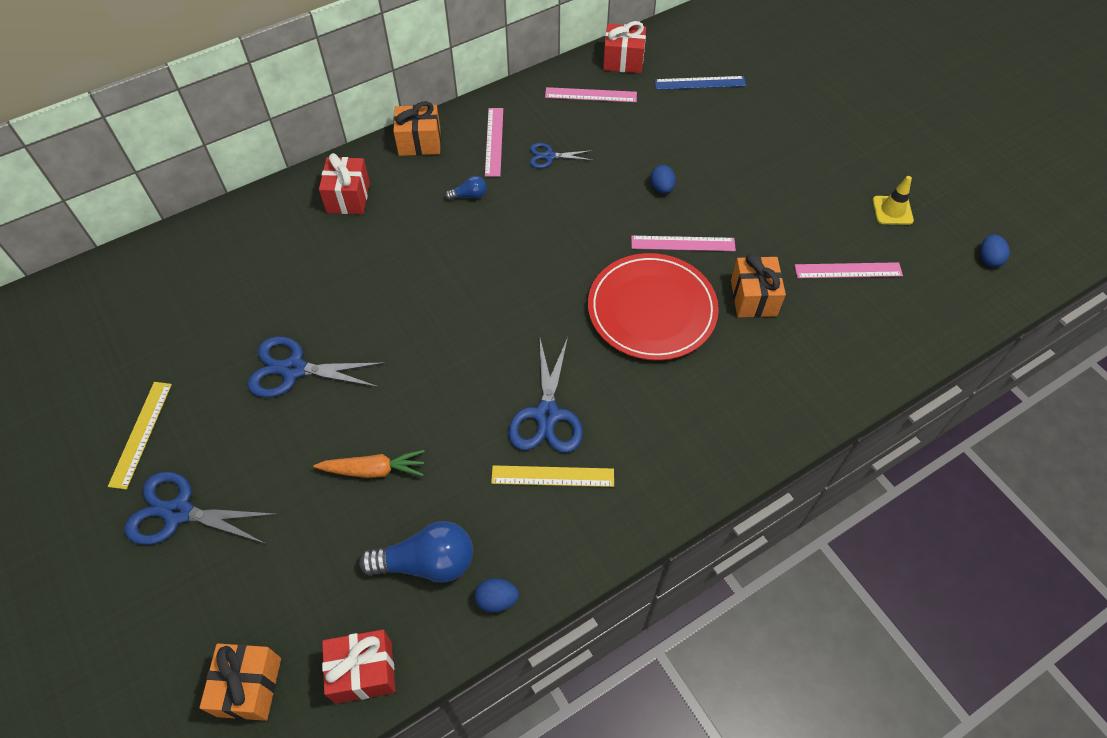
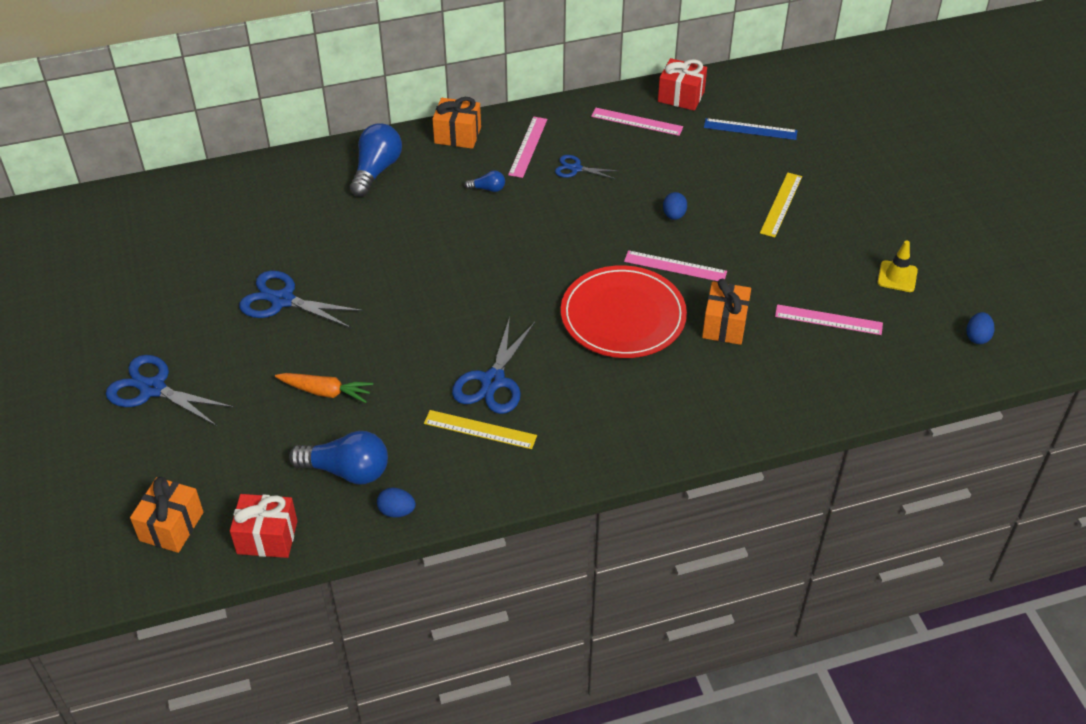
camera: 15 degrees right, 10 degrees down
(141, 434) = (139, 324): yellow ruler -> yellow ruler (781, 204)
(348, 197) = (376, 170): red gift -> blue light bulb

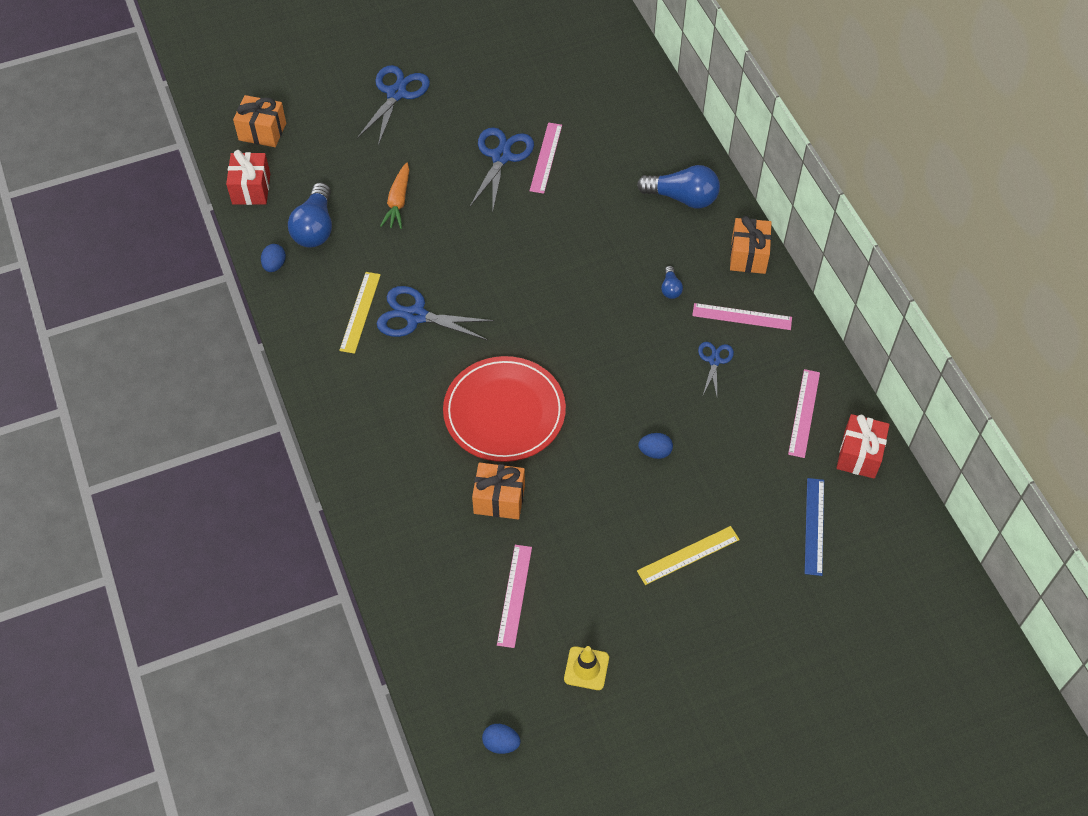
camera: 85 degrees right, 10 degrees up
(675, 266) = (578, 454): pink ruler -> pink ruler (546, 157)
(781, 204) = (688, 555): yellow ruler -> yellow ruler turned 45 degrees counterclockwise

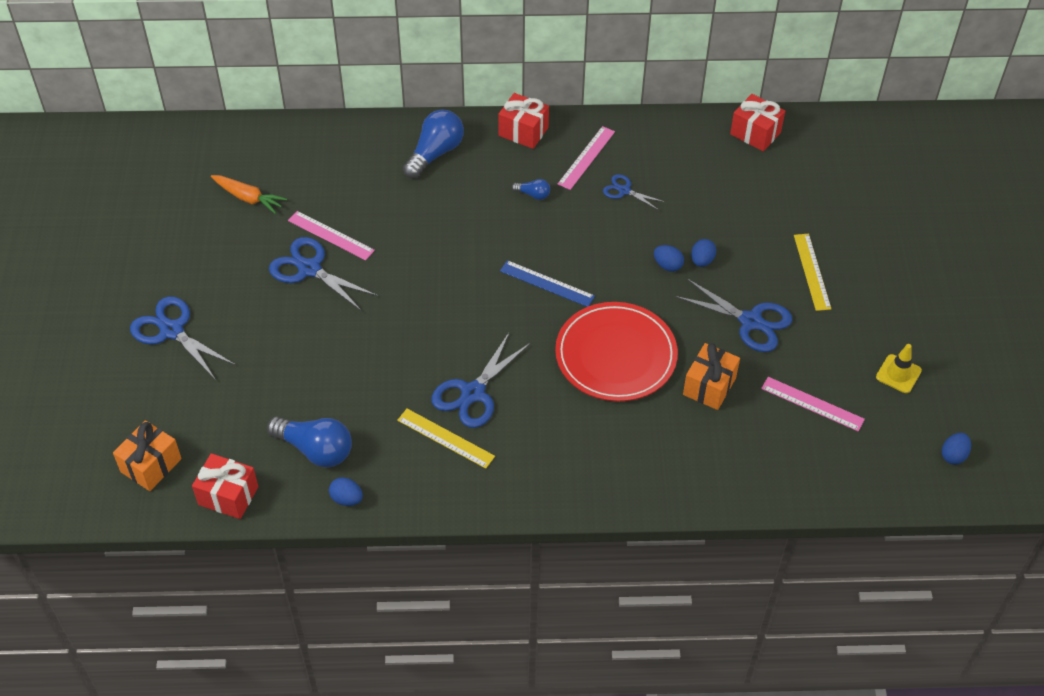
camera: 70 degrees left, 5 degrees down
(398, 201) = (320, 368): orange carrot -> orange carrot (248, 198)
(596, 515) = (751, 321): none -> blue scissors
(634, 424) = (667, 265): none -> blue egg
(748, 256) = (523, 131): orange gift -> red gift
(804, 413) = (701, 152): pink ruler -> none
(814, 526) = (811, 183): blue ruler -> blue ruler (547, 283)

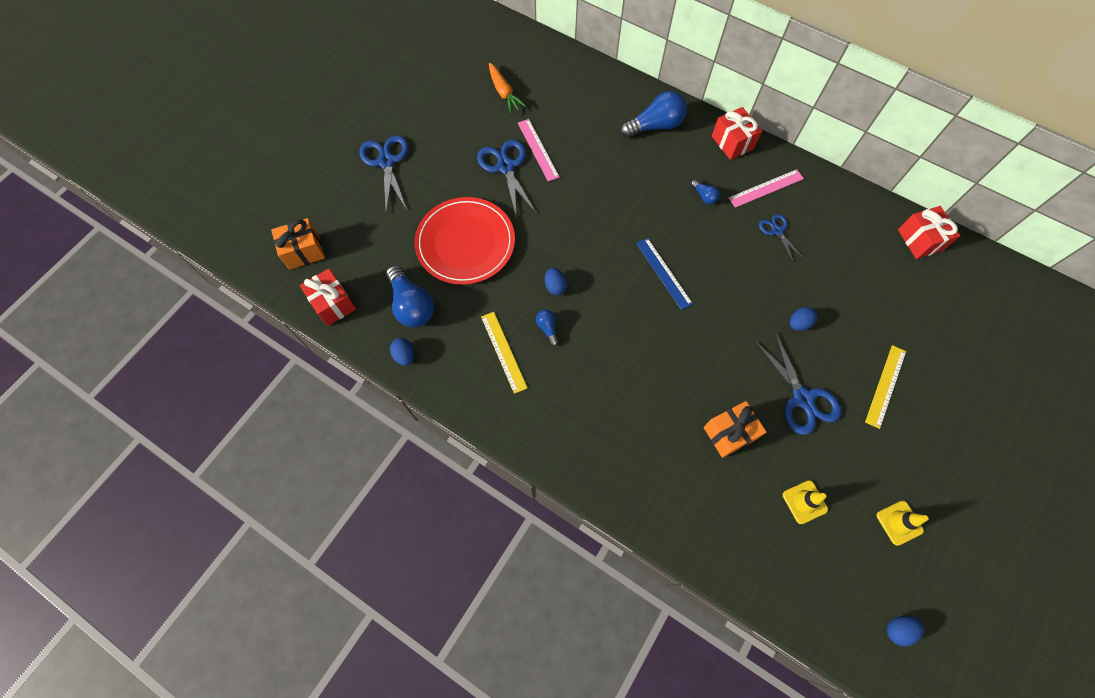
camera: 35 degrees right, 15 degrees up
(473, 393) = (547, 328): blue scissors -> blue light bulb
(616, 355) = (674, 362): red plate -> red plate (465, 243)
(667, 265) = (768, 312): blue egg -> blue egg (555, 286)
(812, 404) = (804, 502): pink ruler -> yellow traffic cone

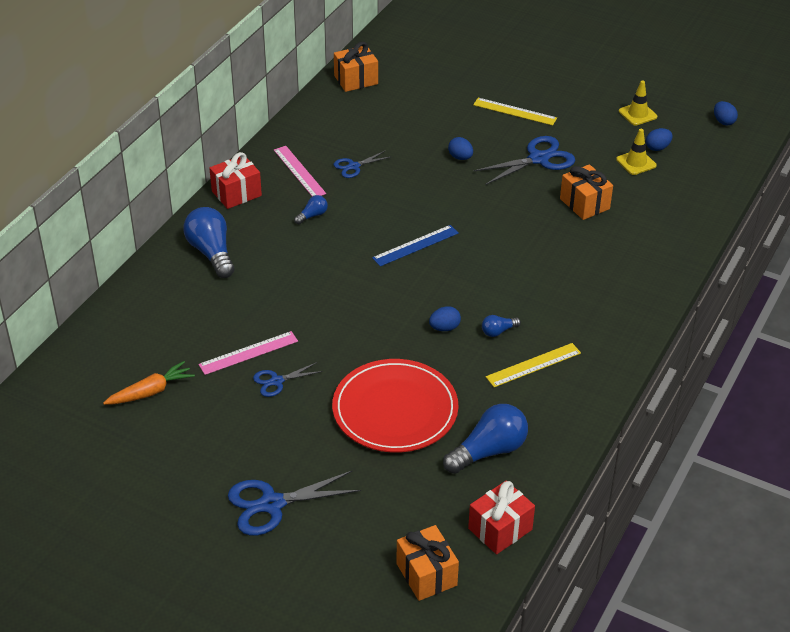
camera: 95 degrees left, 25 degrees down
(404, 355) = (556, 450): blue egg -> blue egg (657, 148)
(505, 166) = (276, 381): blue scissors -> blue scissors, size x0.57
(920, 240) = (356, 80): red gift -> orange gift

